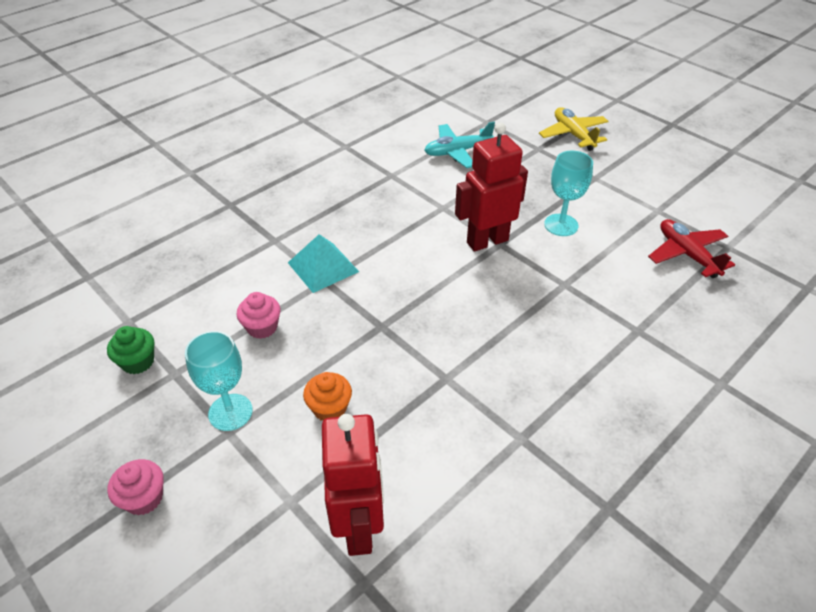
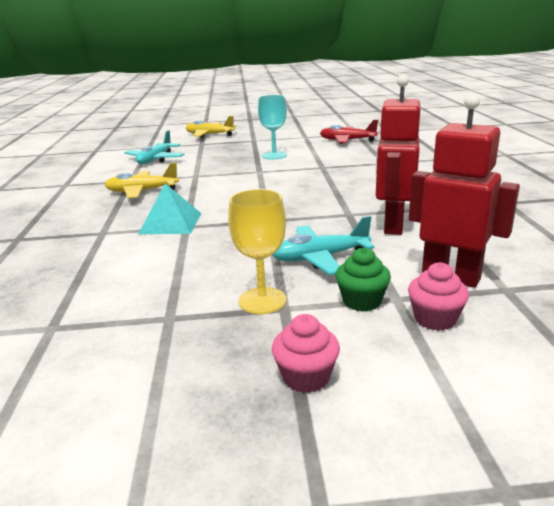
camera: 50 degrees left, 20 degrees down
(138, 362) = (117, 335): green cupcake -> green cupcake (362, 301)
(230, 412) = (262, 300): turquoise goblet -> yellow goblet
(262, 327) = (189, 262): pink cupcake -> pink cupcake (435, 319)
(329, 408) = (320, 258): orange cupcake -> turquoise plane
(373, 201) = (142, 191): none -> yellow plane
(487, 241) = (250, 173): red robot -> red robot (393, 226)

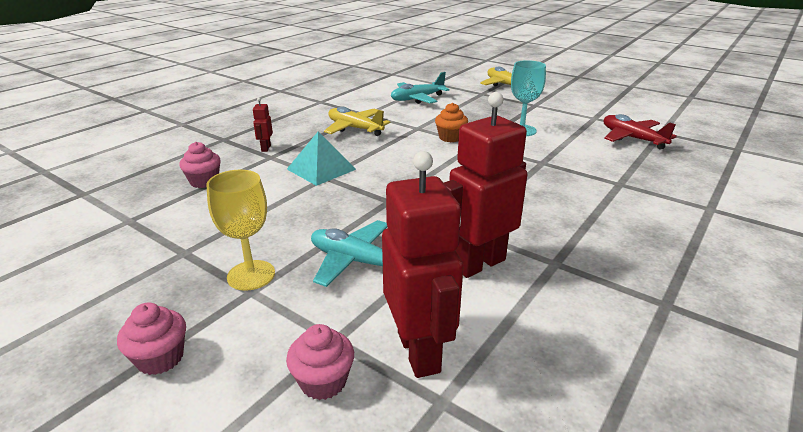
camera: 40 degrees right, 5 degrees up
(71, 271) = (204, 181): none -> pink cupcake
(83, 229) = (265, 148): none -> red robot
(233, 173) = (450, 137): none -> orange cupcake
(362, 301) = (307, 323): green cupcake -> none

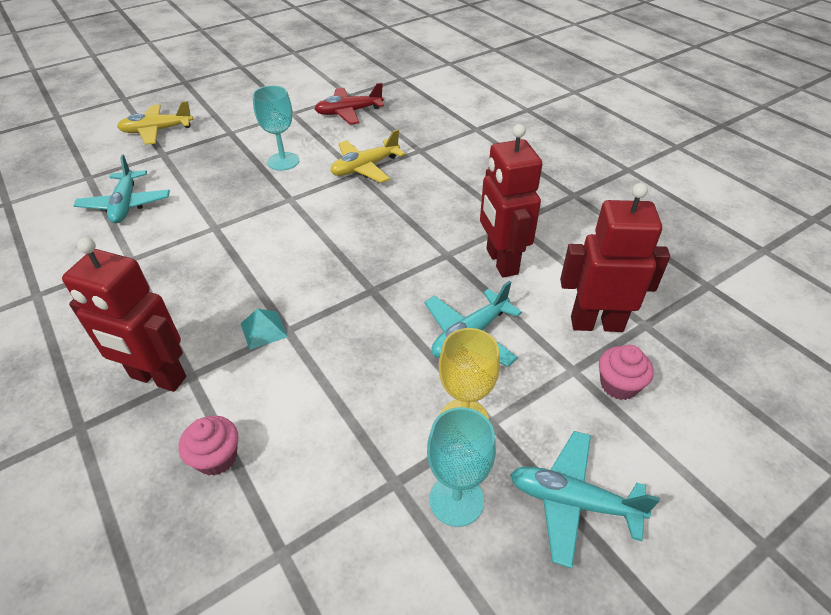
camera: 70 degrees left, 15 degrees up
(160, 358) = (572, 501): pink cupcake -> turquoise plane
(166, 285) = (456, 500): none -> turquoise goblet
(265, 148) = (158, 378): red robot -> red robot, size x2.30
(321, 169) = (263, 330): turquoise pyramid -> turquoise pyramid, size x0.61
(355, 128) = (169, 279): yellow plane -> yellow plane (365, 168)
(450, 137) = (261, 211): orange cupcake -> none

